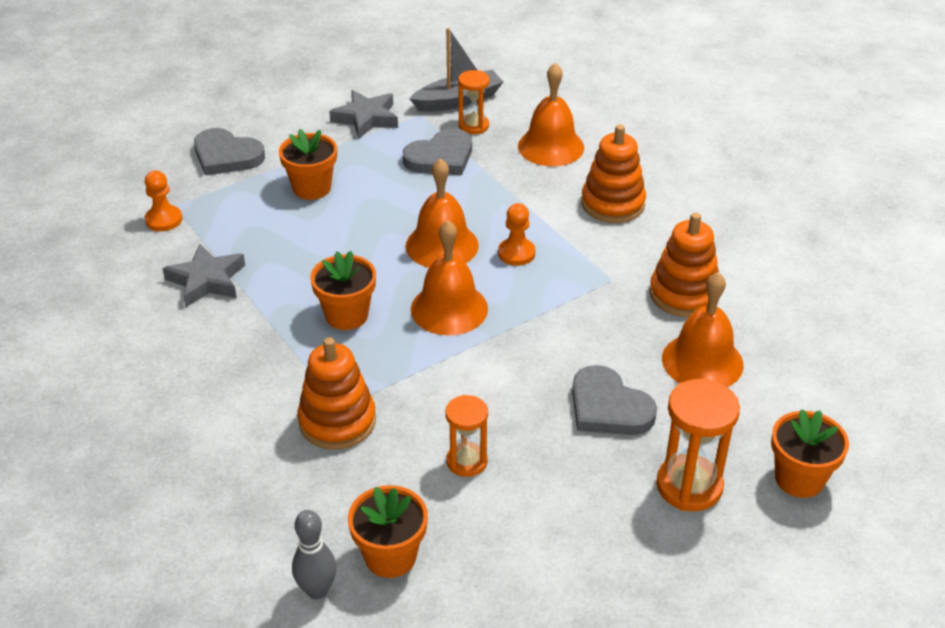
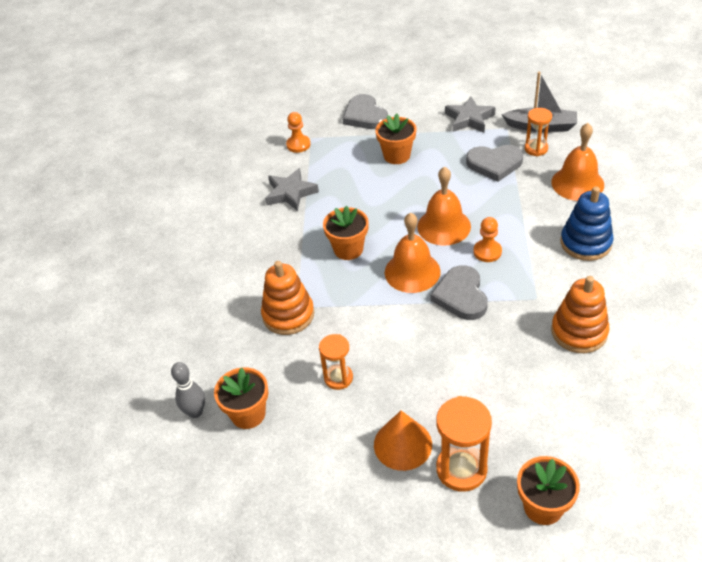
camera: 40 degrees right, 5 degrees up
(605, 494) = (402, 444): none -> orange cone
(608, 407) = (455, 387): grey heart -> grey heart (461, 295)
(612, 204) = (585, 243): orange stacking toy -> blue stacking toy
(702, 361) = (549, 387): orange bell -> none

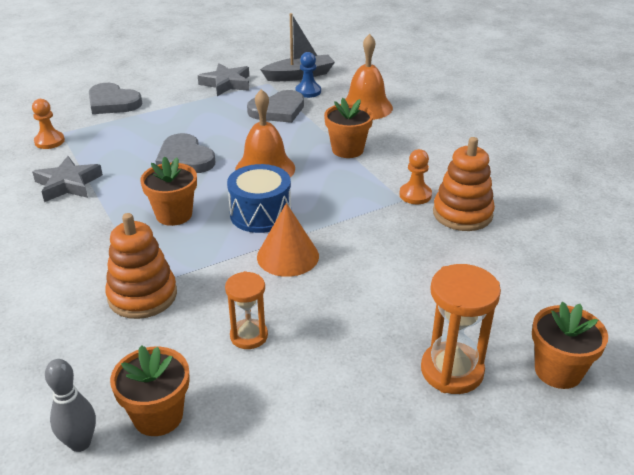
camera: 35 degrees left, 10 degrees down
(397, 155) = (171, 126): orange flower pot -> orange flower pot (347, 150)
(402, 444) = (371, 372): orange cone -> orange cone (288, 256)
(412, 272) = (260, 214): orange bell -> blue drum
(461, 295) = (327, 219): grey heart -> grey heart (185, 158)
(487, 252) = (325, 177): orange pawn -> orange pawn (415, 195)
(536, 149) = (308, 91): orange hourglass -> blue pawn
(585, 243) = (410, 147): blue stacking toy -> none

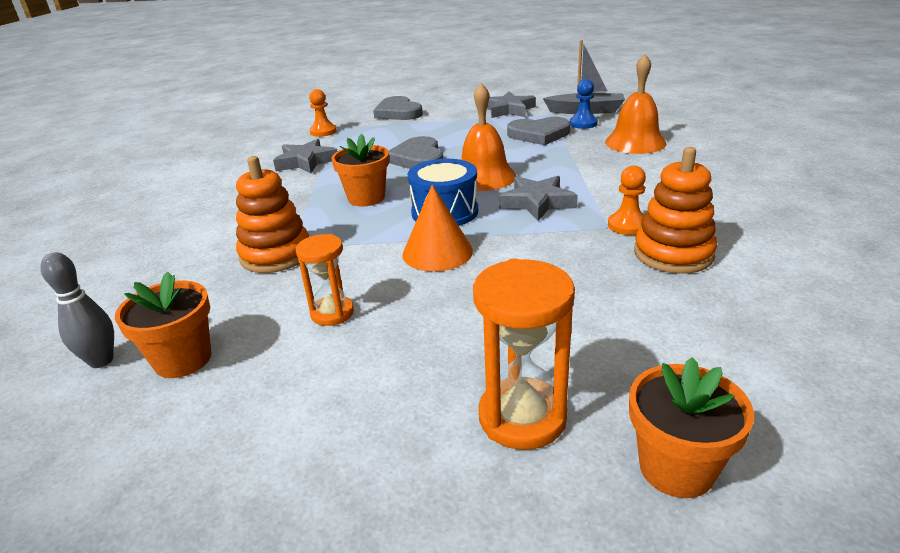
camera: 30 degrees right, 5 degrees down
(331, 187) = (537, 202): none -> grey star
(347, 150) = (583, 174): orange flower pot -> none

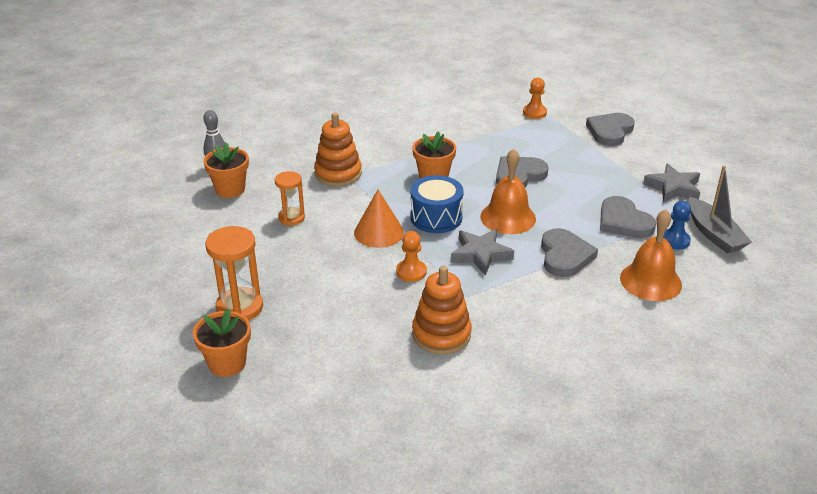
camera: 60 degrees right, 5 degrees up
(306, 162) = (472, 129): grey star -> none
(572, 166) = (565, 256): none -> grey heart
(627, 225) = (472, 306): orange pawn -> orange pawn (411, 272)

